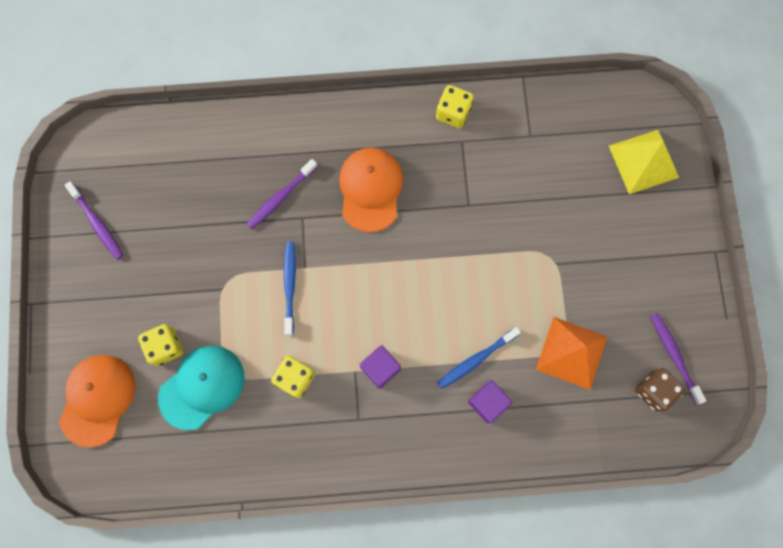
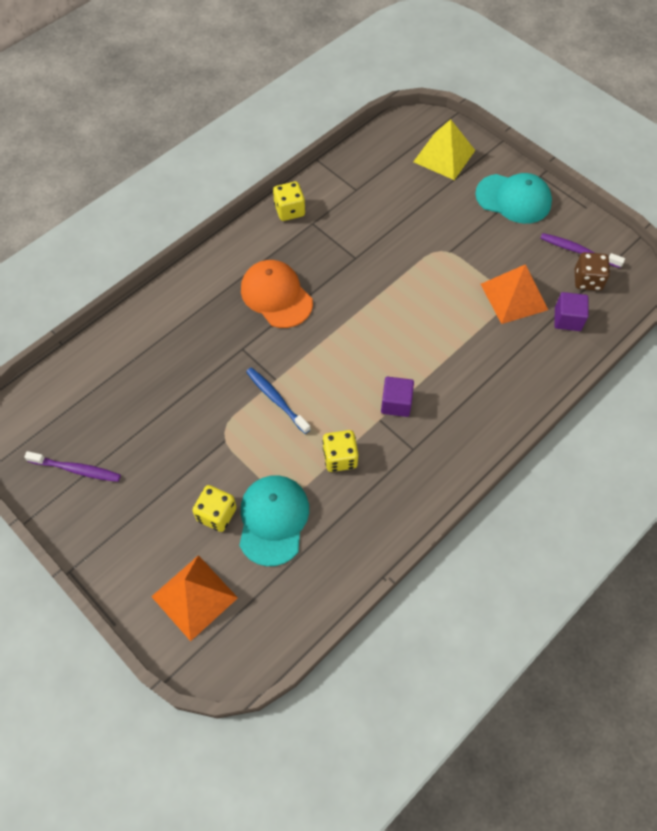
camera: 40 degrees left, 15 degrees down
(97, 399) = (194, 597): orange cap -> orange pyramid
(281, 197) = (213, 347): purple toothbrush -> none
(476, 359) = (456, 347): blue toothbrush -> none
(487, 402) = (491, 368): purple cube -> purple cube (567, 319)
(666, 256) = (513, 199): none -> turquoise cap

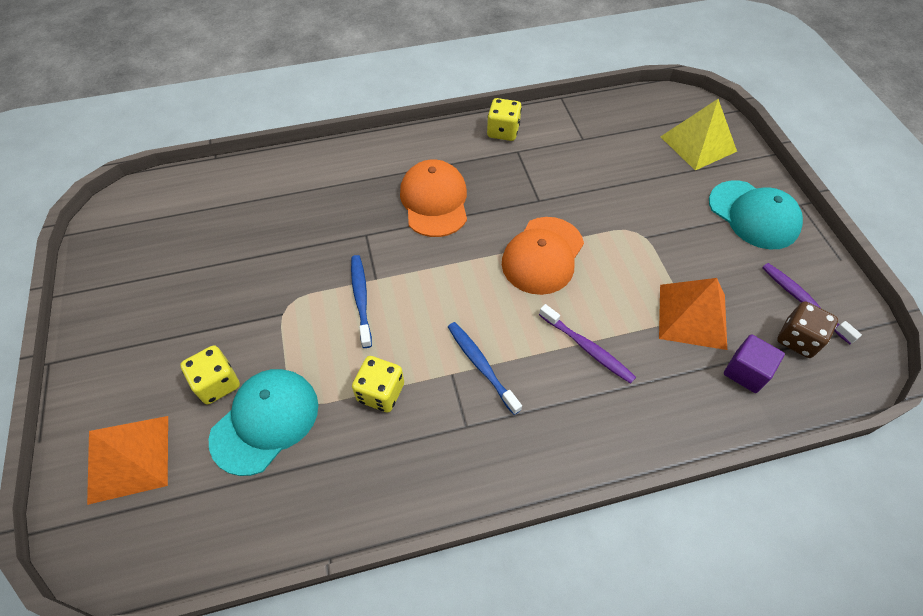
camera: 30 degrees right, 5 degrees down
(76, 469) = (134, 271): purple toothbrush -> purple toothbrush (587, 348)
(386, 301) = (543, 255): none -> orange cap
(396, 403) = (481, 366): purple cube -> blue toothbrush

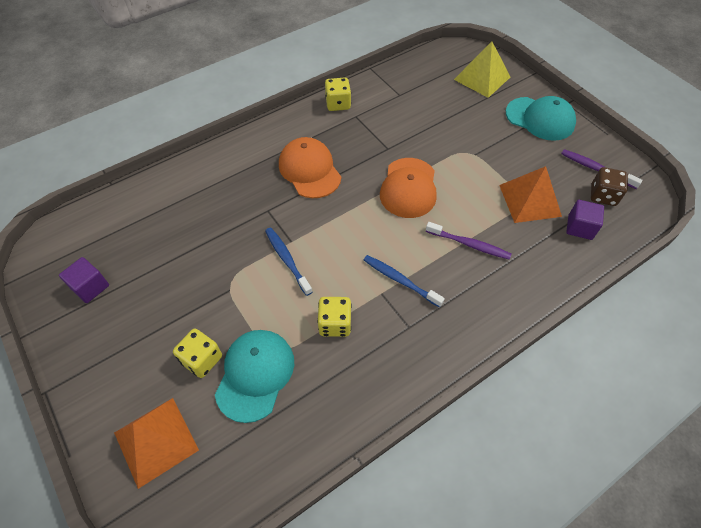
camera: 20 degrees left, 0 degrees up
(143, 264) = (90, 287): none -> purple cube

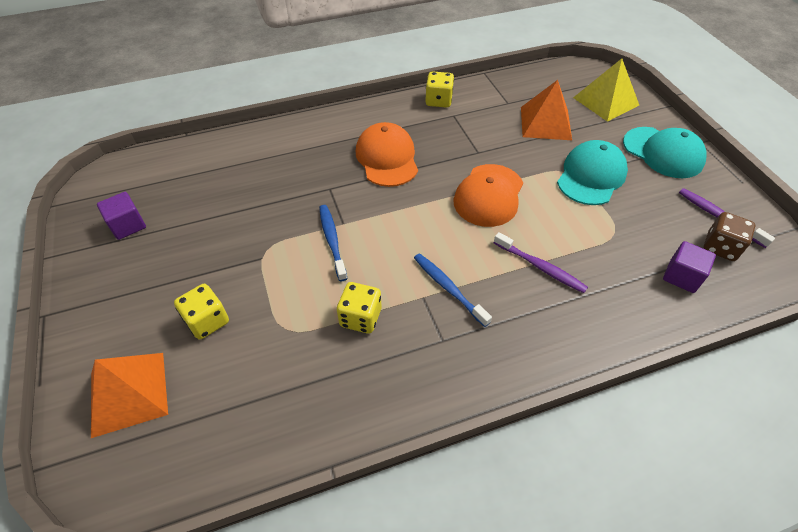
camera: 15 degrees right, 5 degrees down
(255, 374) = (256, 350): turquoise cap -> turquoise cap (591, 176)
(529, 200) = (627, 235): orange pyramid -> orange pyramid (545, 123)

